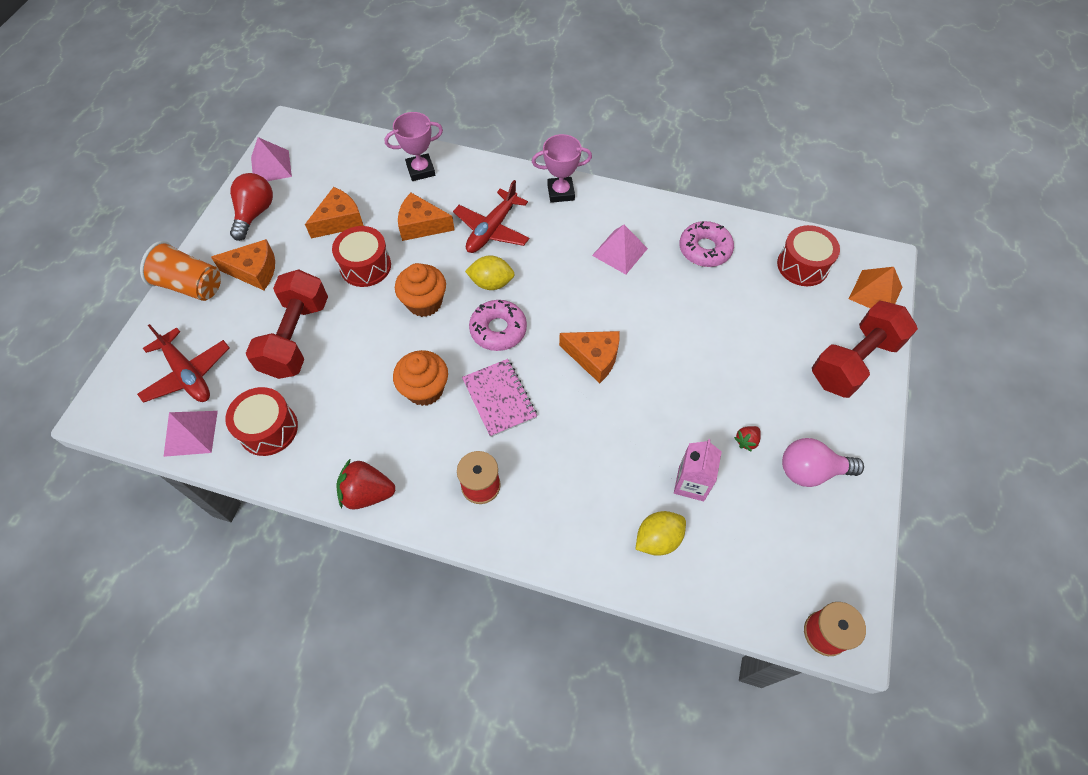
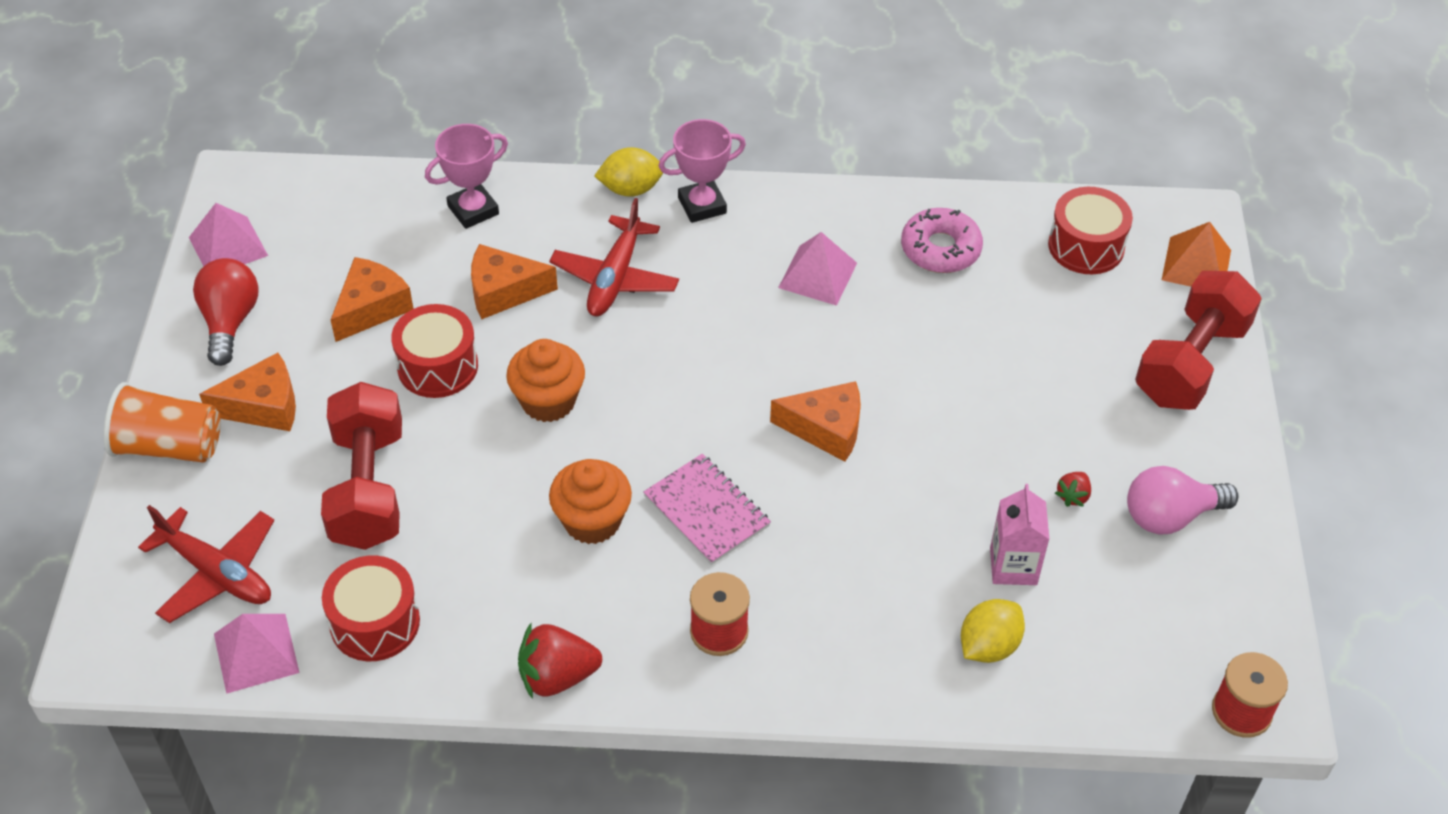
camera: 15 degrees left, 10 degrees down
(491, 283) = (640, 354): yellow lemon -> yellow lemon (631, 189)
(498, 330) = (673, 418): pink donut -> none

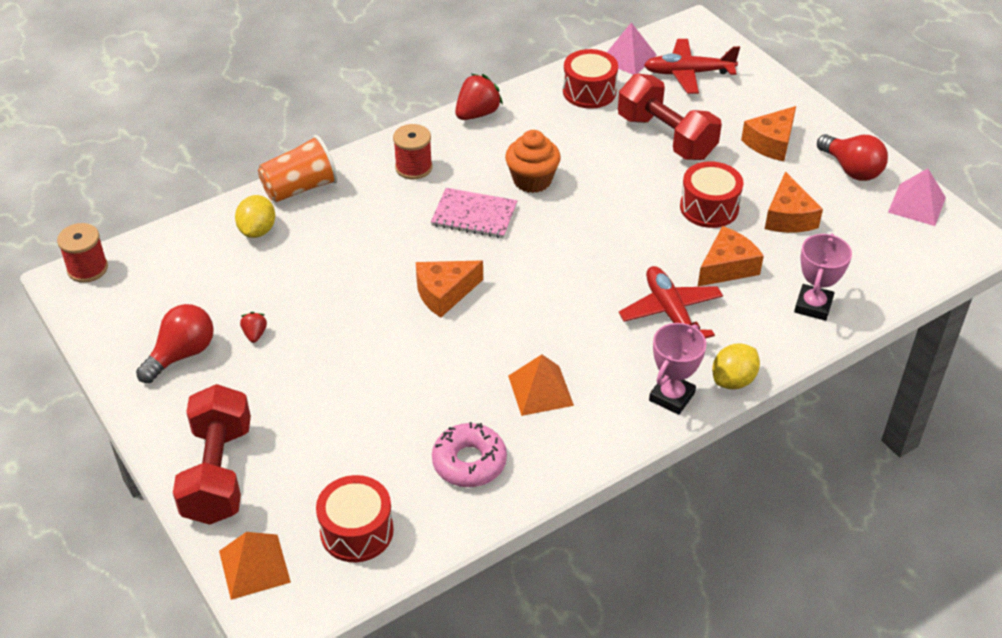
camera: 145 degrees right, 5 degrees down
(169, 446) = (788, 104): orange cup -> orange cup (300, 188)
(548, 401) = (625, 223): orange cupcake -> none
(817, 275) = (540, 390): pink pyramid -> orange pyramid
(1013, 566) = (269, 276): pink carton -> none
(1170, 516) = (182, 354): pink light bulb -> red light bulb

